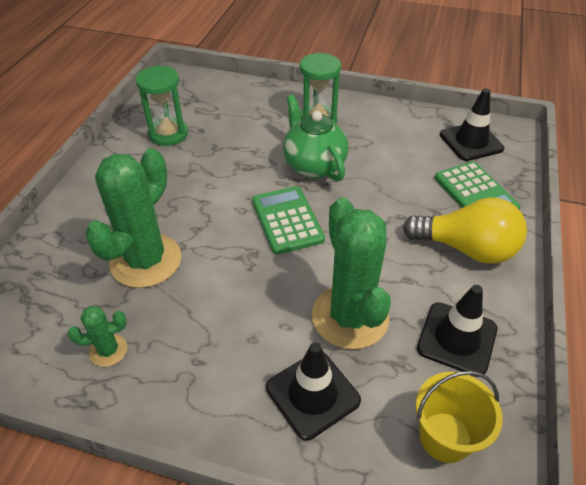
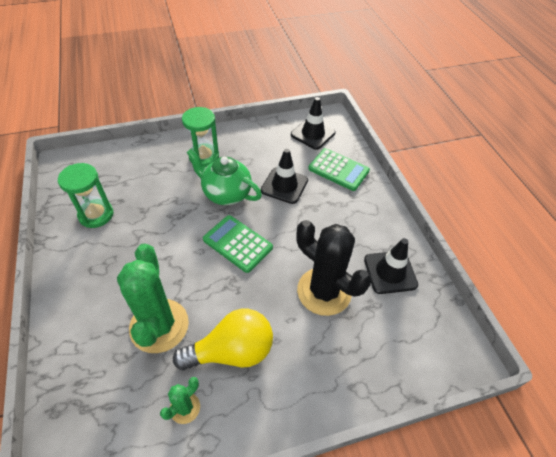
camera: 35 degrees left, 5 degrees up
(312, 394) = (338, 354): black traffic cone -> black traffic cone (284, 185)
(350, 317) = (324, 291): green cactus -> black cactus
(445, 437) = (422, 335): yellow bucket -> none
(466, 248) = (358, 210): yellow light bulb -> yellow light bulb (232, 351)

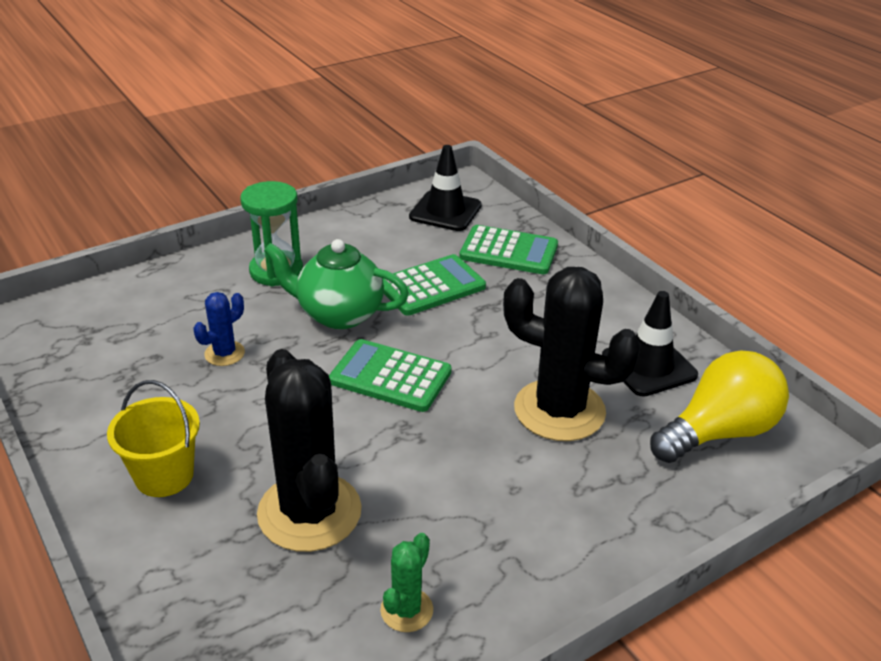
camera: 15 degrees left, 15 degrees down
(95, 281) = (164, 475): none -> yellow bucket
(96, 215) = (120, 384): green hourglass -> none
(156, 207) = (224, 353): none -> blue cactus
(159, 325) = (309, 512): green cactus -> black cactus
(232, 351) = (449, 518): yellow light bulb -> yellow light bulb (718, 432)
(284, 185) = (431, 286): black traffic cone -> green calculator

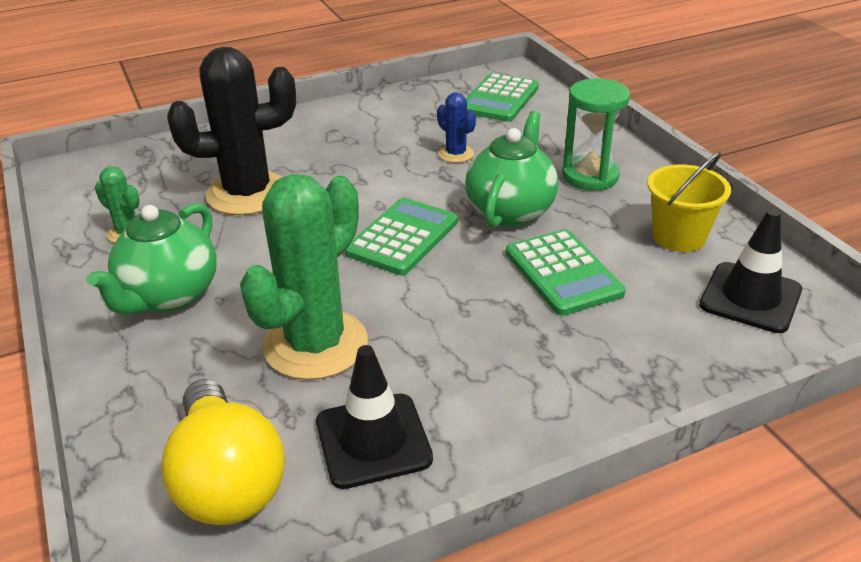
camera: 100 degrees right, 0 degrees up
(164, 475) = (315, 137): yellow bucket -> yellow bucket (678, 237)
(509, 251) = (651, 346): green calculator -> green calculator (499, 99)
(520, 530) = (169, 296): none -> green teapot
(559, 410) = (315, 344): black cactus -> green cactus

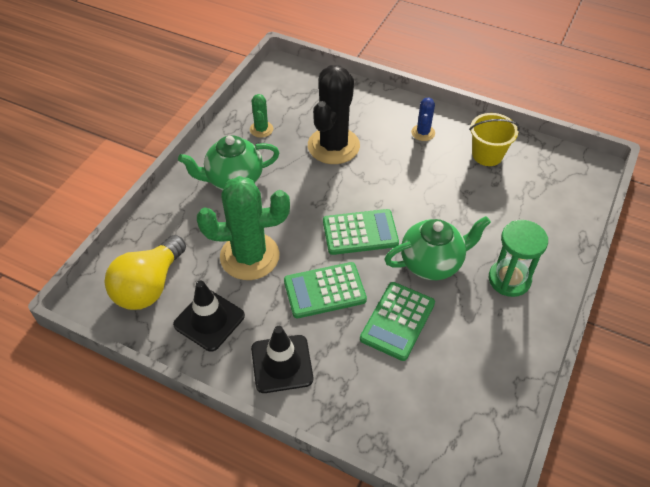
camera: 50 degrees right, 15 degrees up
(248, 194) = (333, 146): black cactus -> black cactus turned 75 degrees clockwise
(456, 154) = (463, 202): blue cactus -> blue cactus (423, 133)
(499, 99) = (550, 182): green calculator -> green calculator (324, 291)
(678, 237) = (489, 358): yellow bucket -> yellow bucket (487, 155)
(750, 298) = (461, 424): black traffic cone -> black traffic cone (282, 364)

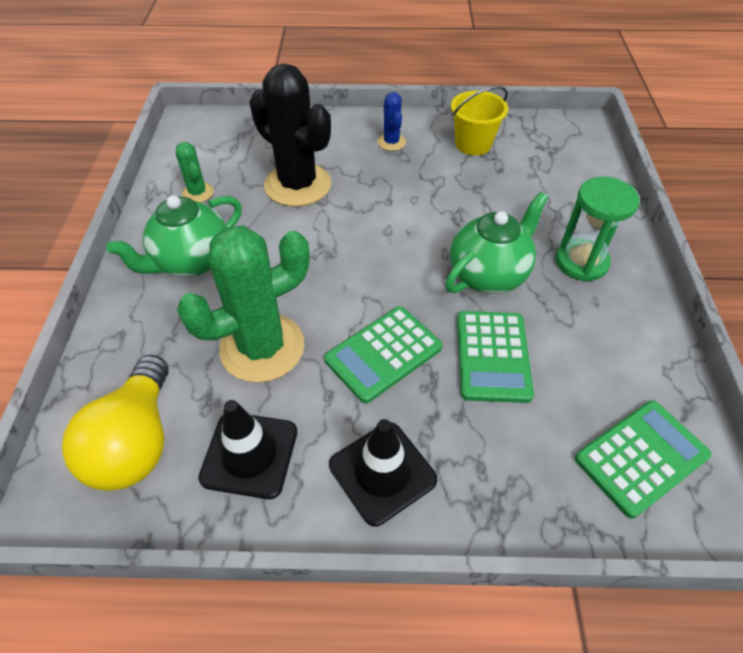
camera: 25 degrees left, 0 degrees up
(333, 146) = (297, 185): black cactus -> black cactus turned 45 degrees counterclockwise
(360, 232) = (385, 269): green calculator -> green calculator (641, 457)

